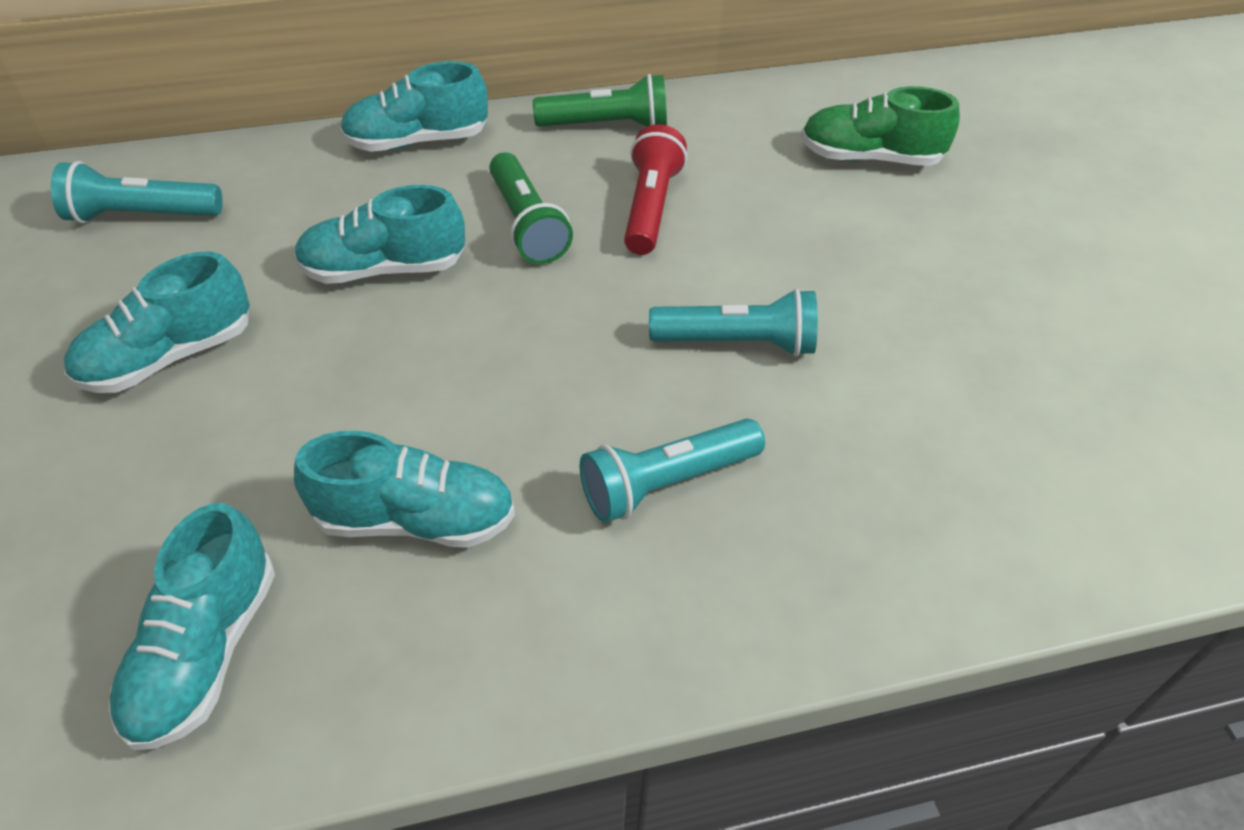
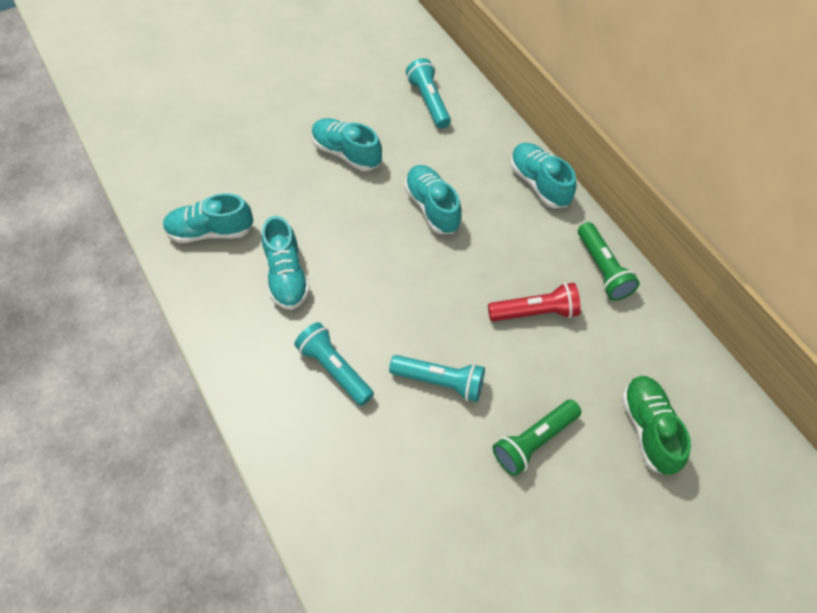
camera: 75 degrees right, 10 degrees up
(527, 224) = (492, 256): green flashlight -> green flashlight (534, 441)
(737, 343) = (440, 381): turquoise flashlight -> turquoise flashlight turned 60 degrees counterclockwise

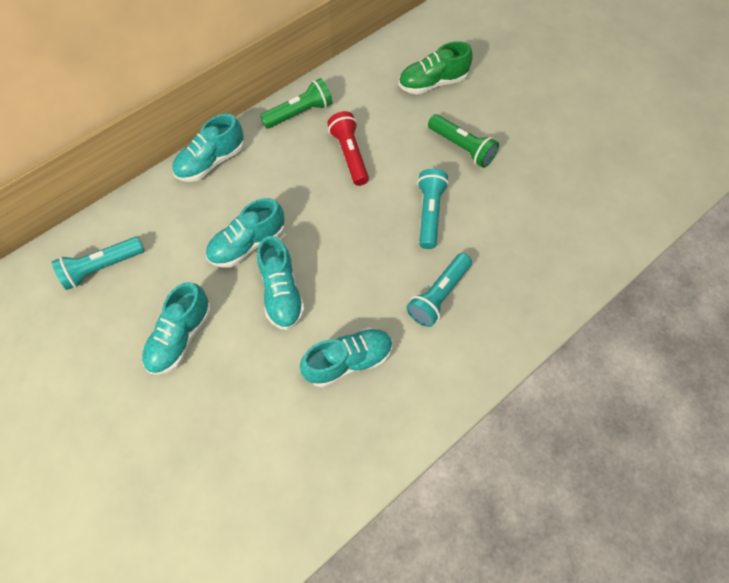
camera: 100 degrees left, 5 degrees up
(211, 231) = (304, 458): turquoise shoe -> turquoise shoe (282, 292)

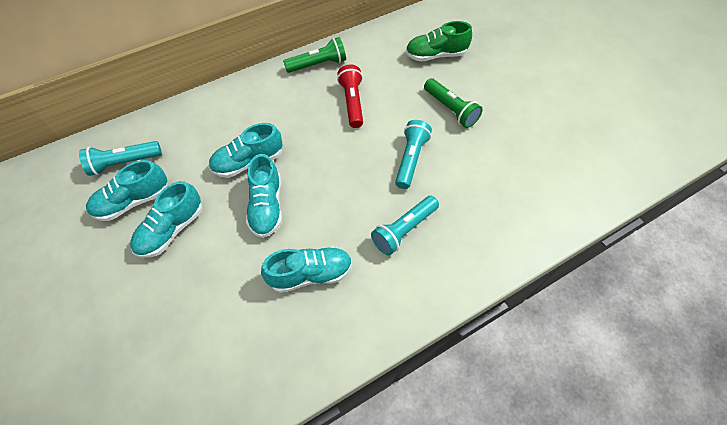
camera: 10 degrees right, 5 degrees down
(211, 162) = (236, 92): turquoise shoe -> turquoise shoe (133, 201)

